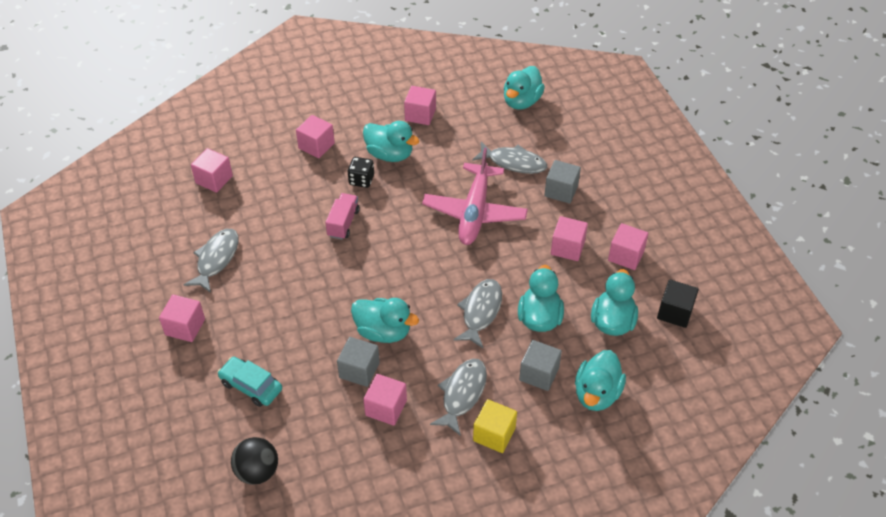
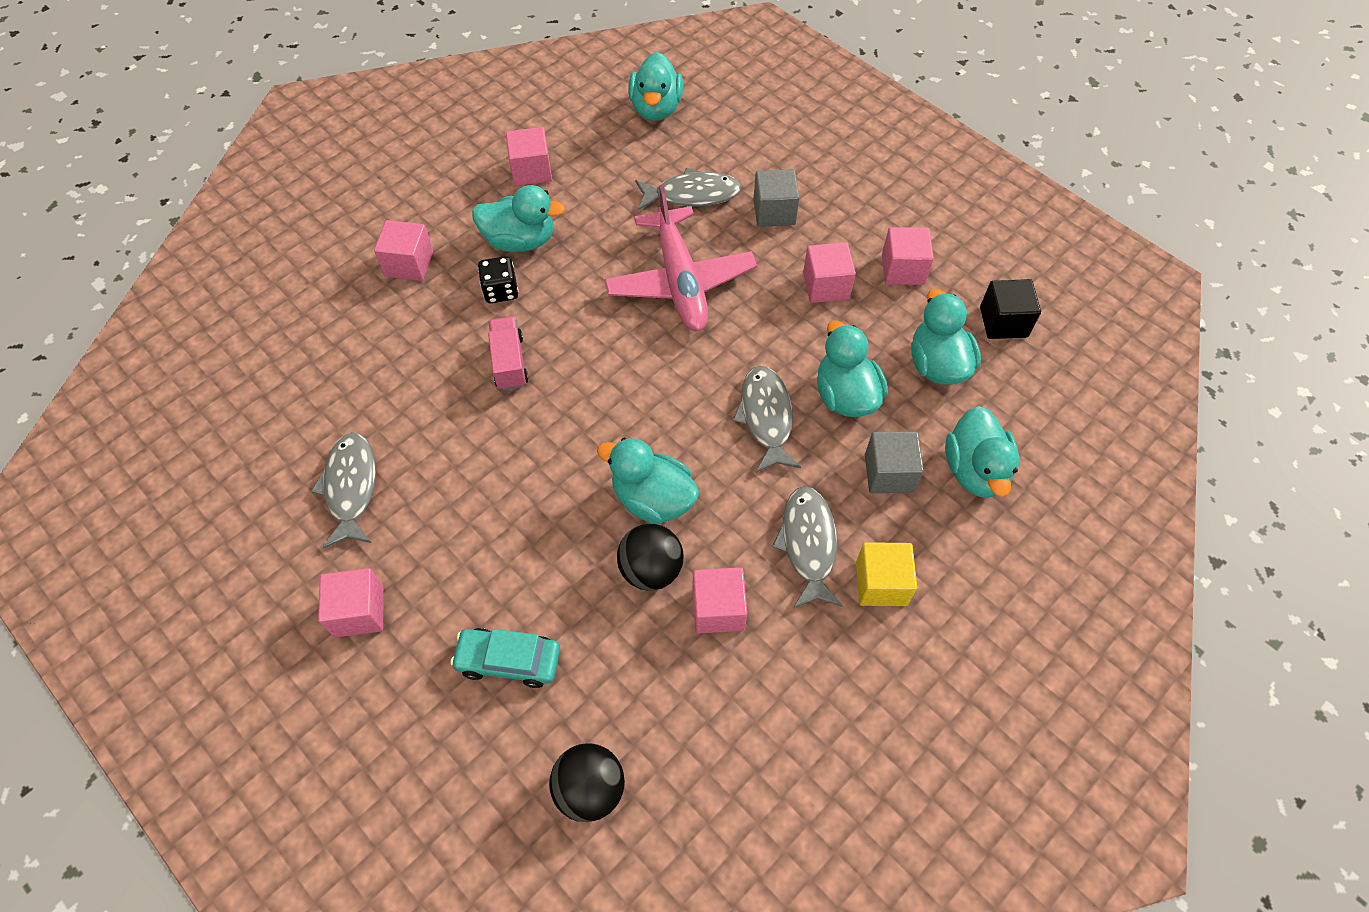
camera: 25 degrees left, 10 degrees up
(214, 179) = (282, 367): pink cube -> none
(359, 370) = (651, 569): grey cube -> black ball
(383, 332) = (652, 499): turquoise duck -> turquoise duck turned 150 degrees counterclockwise

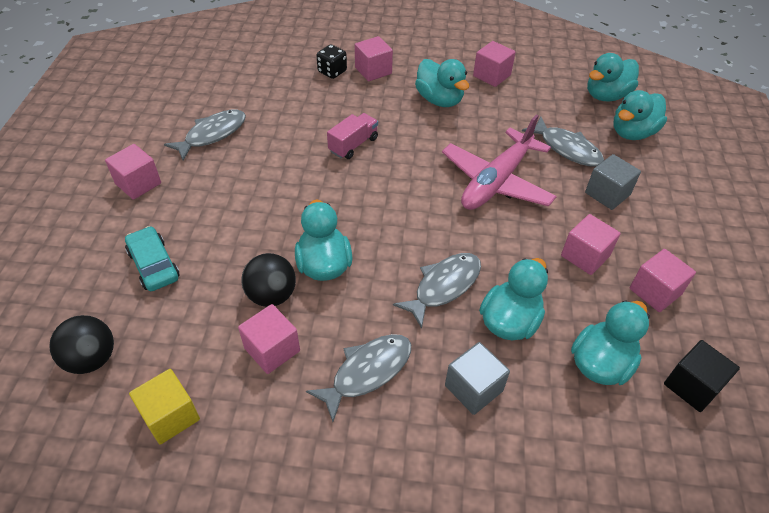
camera: 50 degrees right, 10 degrees down
(501, 291) = (397, 113): black dice -> black dice (332, 71)
(881, 583) = (376, 440): yellow cube -> yellow cube (170, 416)
(975, 470) = (536, 447): turquoise duck -> turquoise duck (632, 133)

